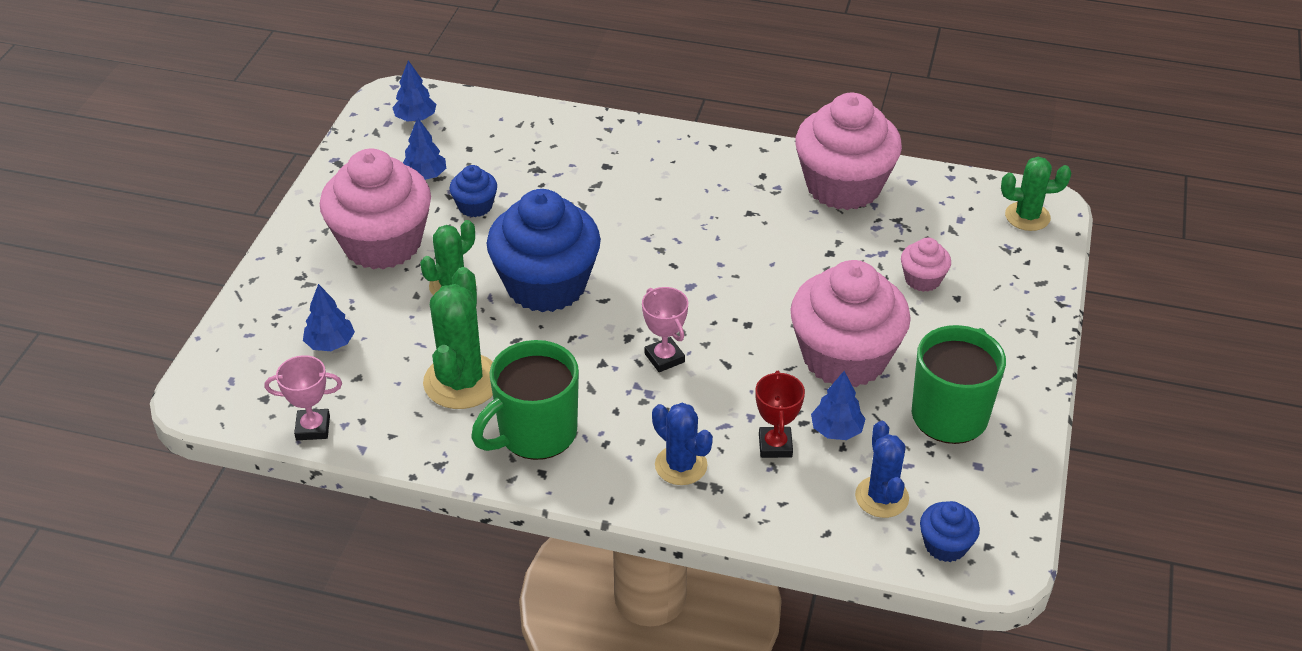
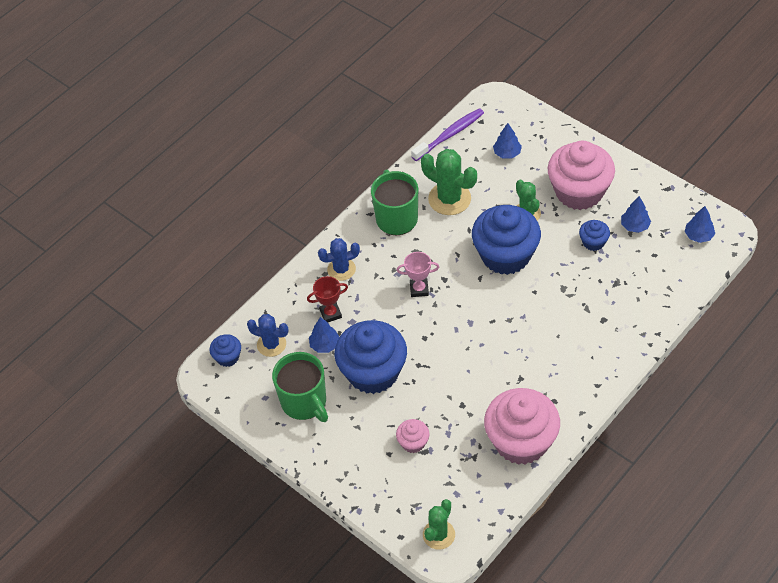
camera: 120 degrees right, 10 degrees up
(313, 428) = (449, 135): pink trophy -> purple toothbrush
(775, 445) = (330, 313): red trophy -> red trophy turned 45 degrees counterclockwise
(844, 358) = (373, 372): pink cupcake -> blue cupcake

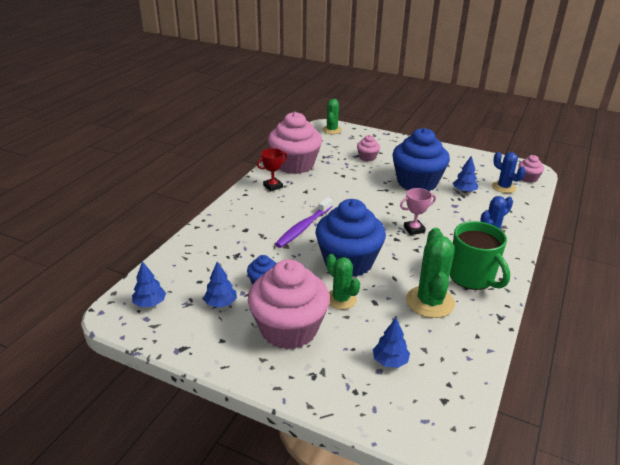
camera: 160 degrees right, 20 degrees down
(227, 357) = (528, 178): blue cupcake -> pink cupcake
(271, 344) = (503, 187): blue cactus -> blue cactus turned 45 degrees clockwise
(304, 402) = (453, 165): green mug -> none
(330, 313) = (475, 207): red trophy -> red trophy (273, 186)
(449, 135) = (473, 373): purple toothbrush -> purple toothbrush (303, 227)
(449, 199) = (430, 302): green cactus -> green cactus turned 75 degrees clockwise

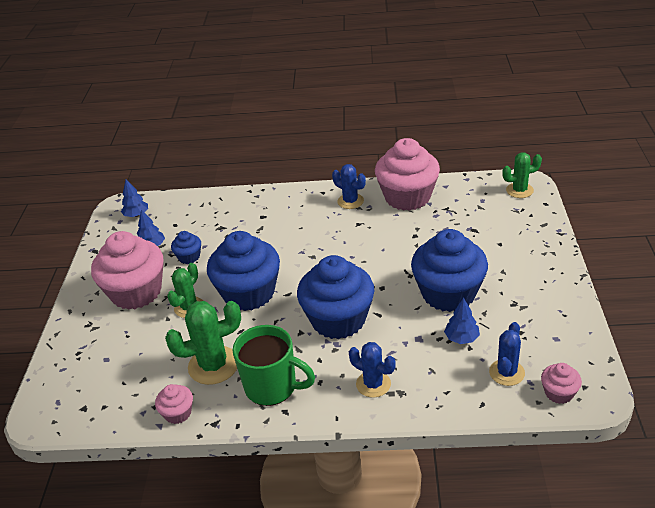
camera: 70 degrees right, 5 degrees up
(273, 186) = (350, 201): red trophy -> blue cactus
(303, 227) = (289, 246): purple toothbrush -> none
(367, 157) = (475, 238): pink cupcake -> pink cupcake (178, 413)
(390, 361) = (119, 362): blue tree -> none
(414, 229) = (338, 320): pink trophy -> blue cupcake
(472, 278) = (272, 387): green mug -> green mug turned 105 degrees counterclockwise

